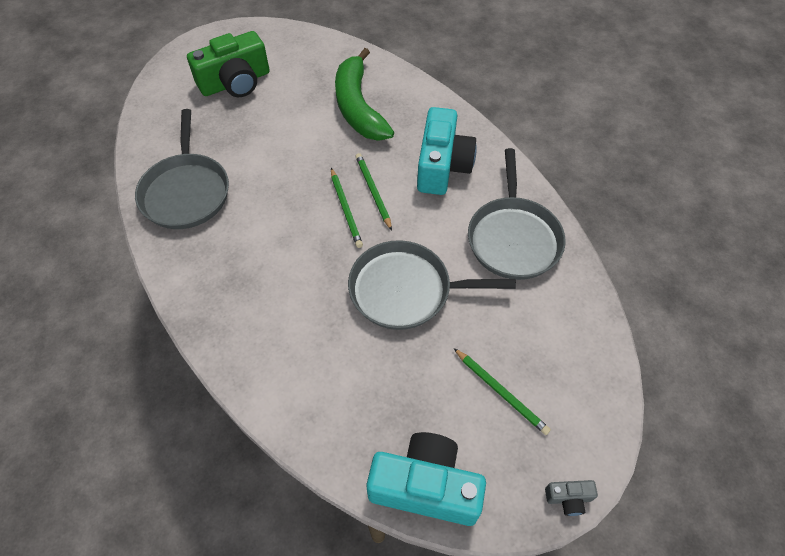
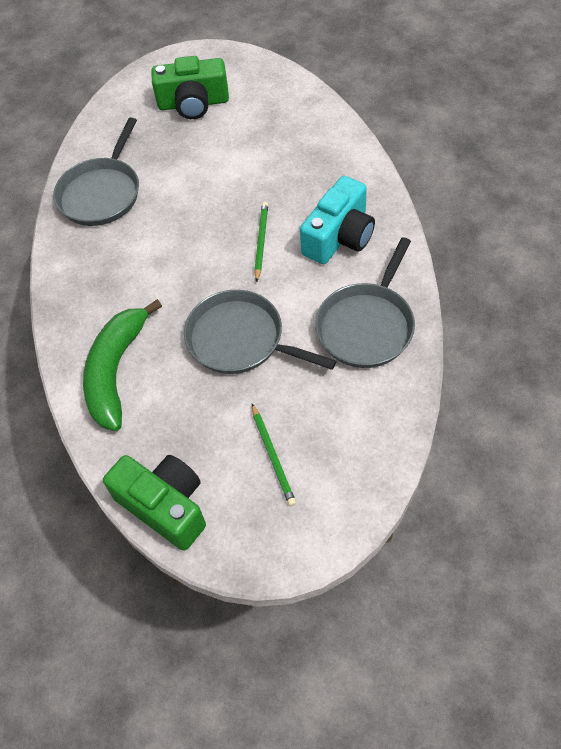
camera: 30 degrees right, 0 degrees up
(346, 209) = (228, 250): green pencil -> none
(358, 107) = (292, 157): green banana -> green banana (116, 371)
(425, 486) = (165, 506): turquoise camera -> green camera
(568, 498) = (279, 565): grey camera -> none

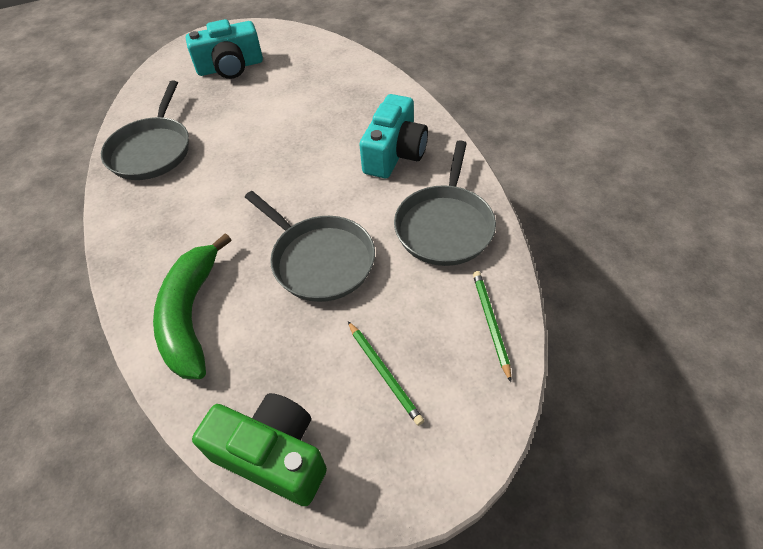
camera: 15 degrees left, 5 degrees down
(193, 103) = (230, 67): green camera -> turquoise camera
(240, 339) = (320, 260): grey pan -> grey pan turned 150 degrees counterclockwise
(261, 241) = (320, 168): green pencil -> green pencil (490, 323)

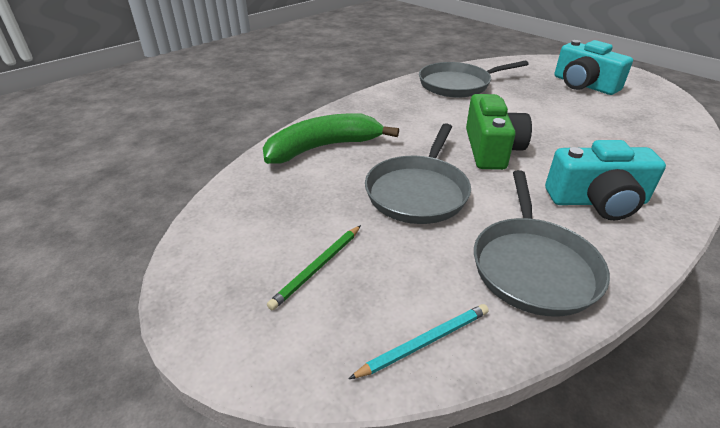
camera: 65 degrees right, 15 degrees down
(273, 455) = (216, 223): green camera -> green camera (491, 149)
(445, 226) = (533, 266): grey pan -> grey pan turned 75 degrees counterclockwise
(490, 323) = (424, 342): green pencil -> turquoise pencil

